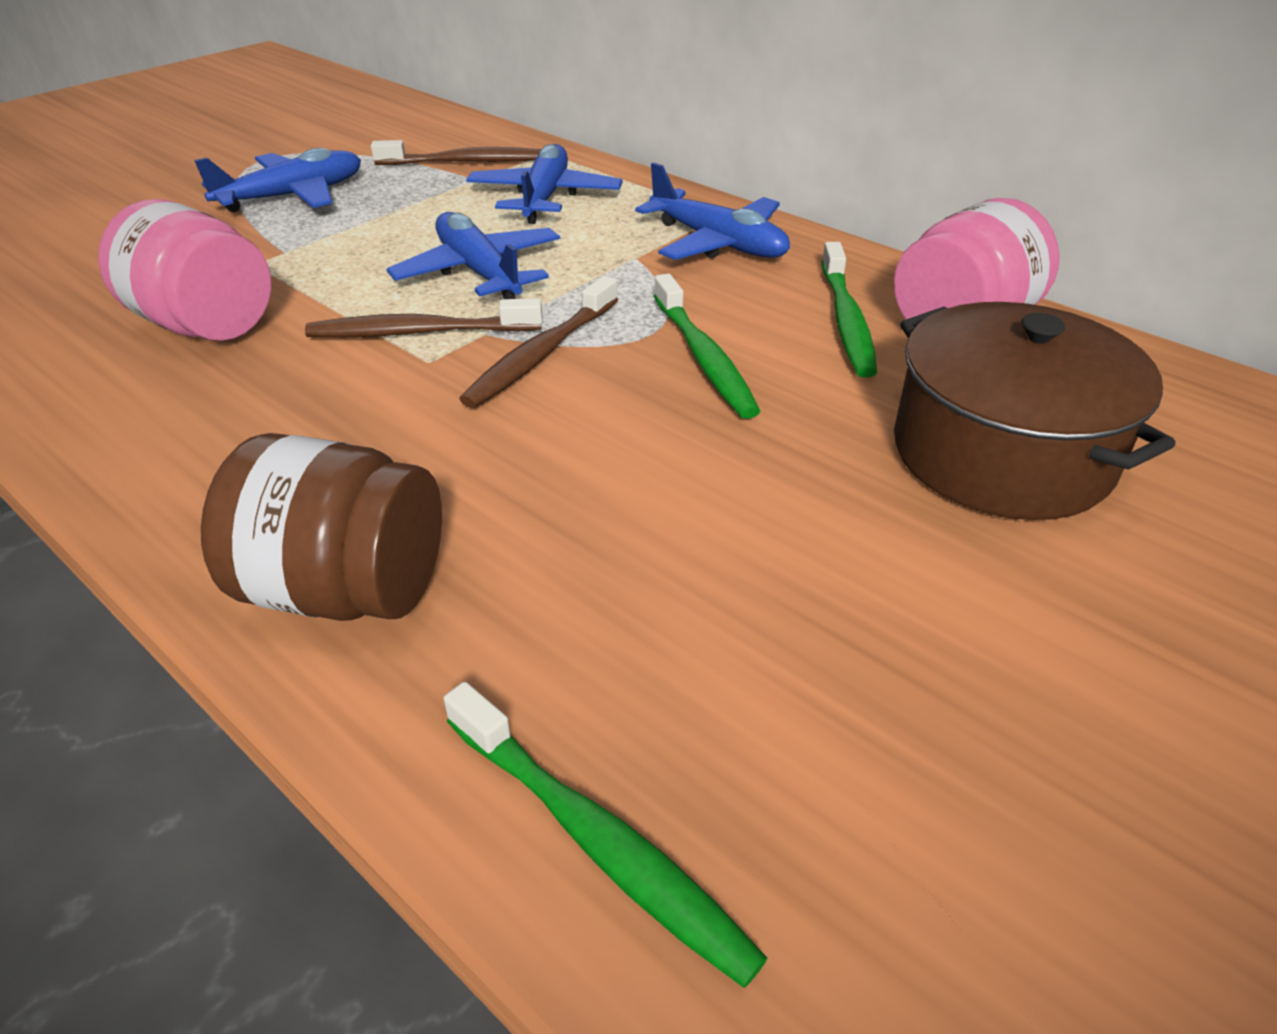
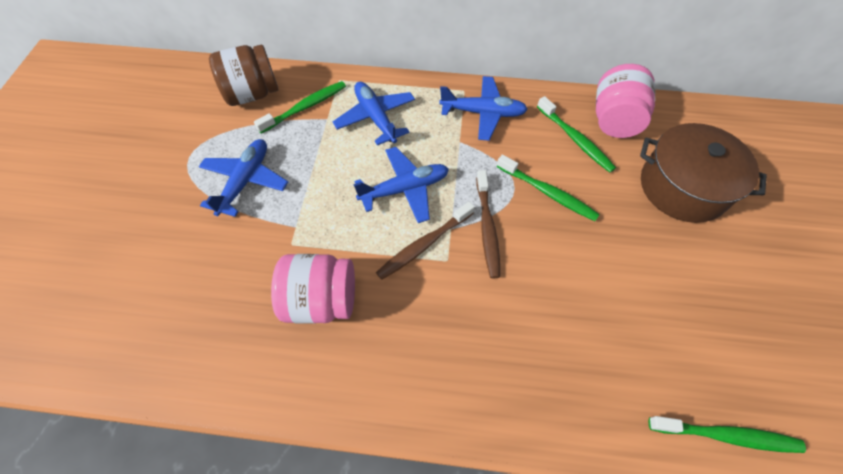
camera: 35 degrees left, 20 degrees up
(345, 590) = (555, 401): brown jar -> brown jar (252, 94)
(465, 162) = (305, 107): brown toothbrush -> green toothbrush
(479, 272) = (405, 189): blue plane -> blue plane turned 135 degrees clockwise

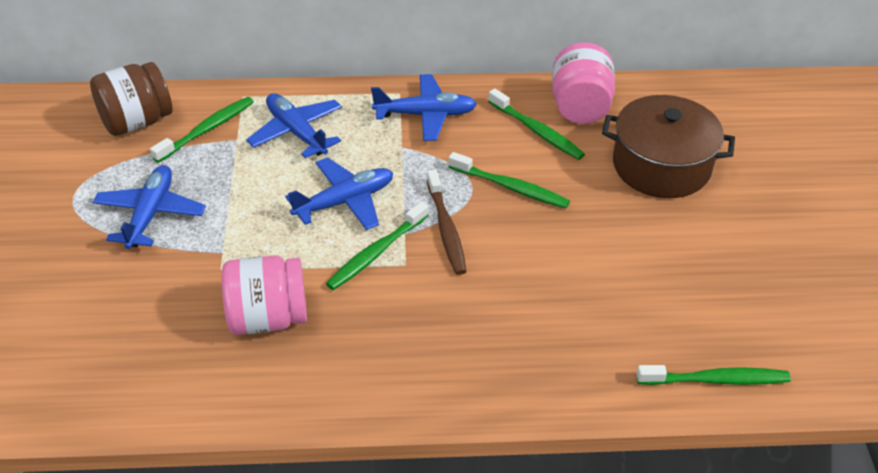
camera: 10 degrees left, 15 degrees down
(424, 245) = (376, 253): brown toothbrush -> green toothbrush

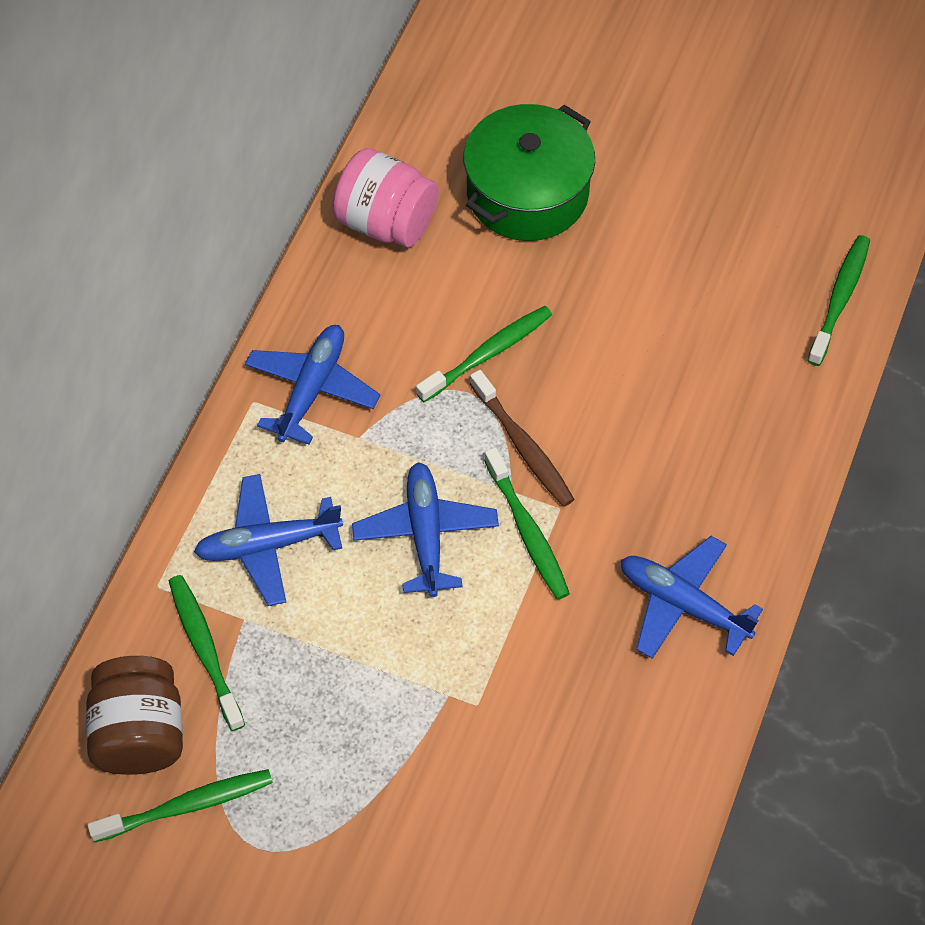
camera: 65 degrees left, 15 degrees up
(150, 214) = (339, 760): blue plane -> blue plane (683, 604)
(268, 318) = (578, 677): pink jar -> none
(446, 229) = (523, 446): brown toothbrush -> brown toothbrush turned 45 degrees clockwise
(537, 131) = (405, 285): green toothbrush -> green toothbrush (187, 805)
(661, 166) = (527, 193): brown pot -> green pot

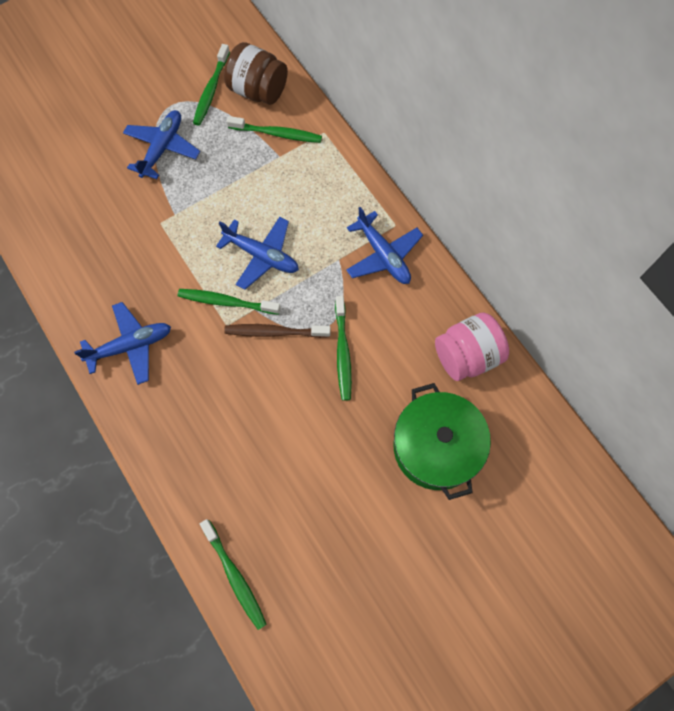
camera: 125 degrees right, 10 degrees up
(268, 545) = (310, 187): blue plane -> blue plane (162, 148)

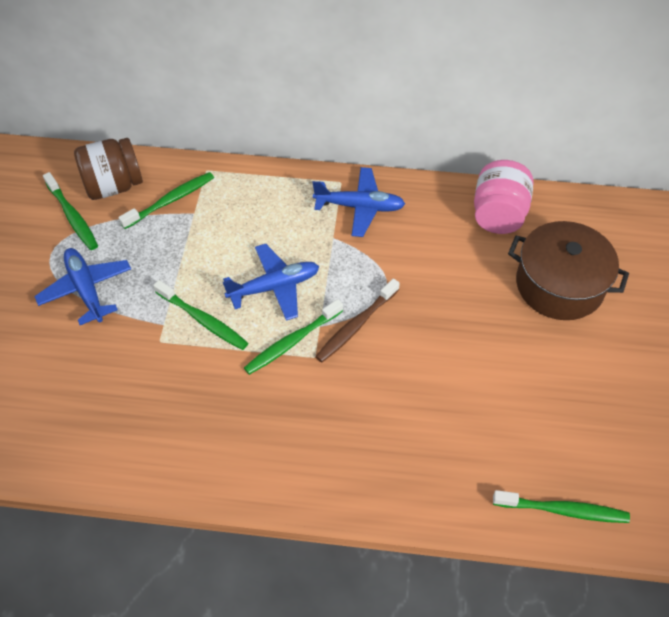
camera: 50 degrees left, 15 degrees down
(130, 346) = (260, 448): blue plane -> none
(343, 352) = (420, 290): green toothbrush -> green toothbrush (203, 320)
(436, 447) = (559, 285): green pot -> brown pot

